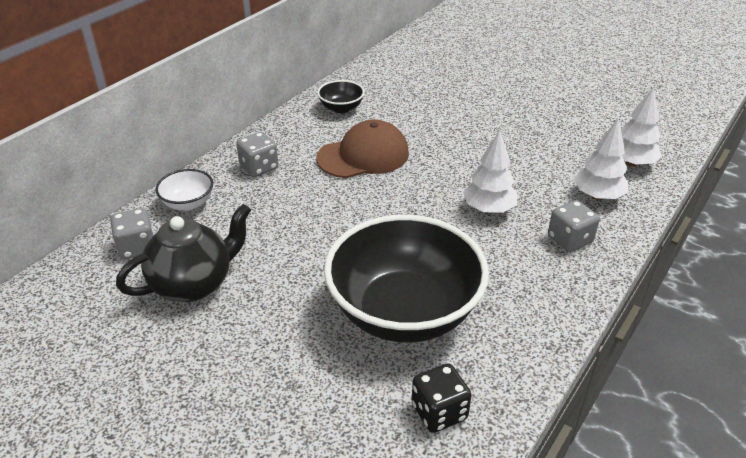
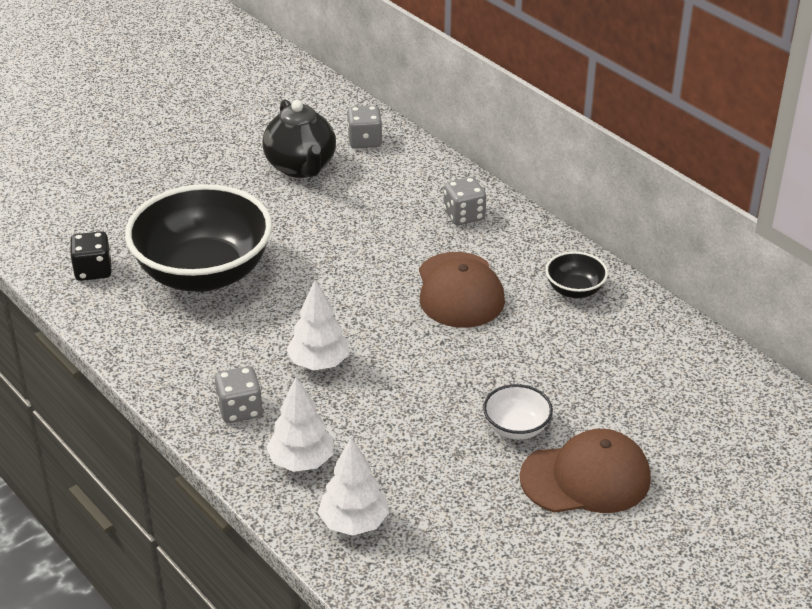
camera: 105 degrees right, 0 degrees up
(188, 203) = (418, 169): white bowl -> white bowl (516, 428)
(522, 88) = (586, 478): none -> brown cap

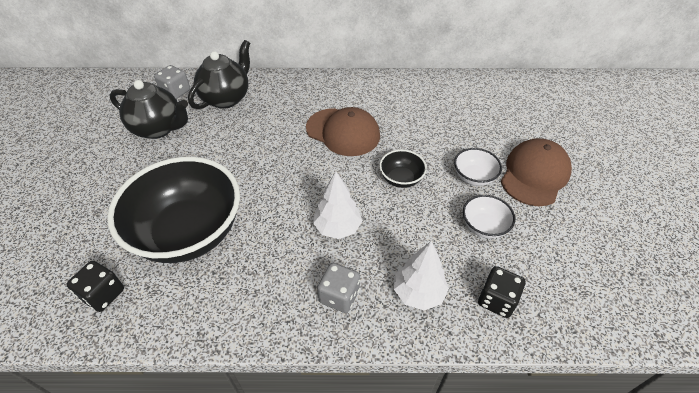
camera: 50 degrees left, 10 degrees up
(353, 522) = (496, 300): white tree -> black dice
(401, 179) = (226, 98): none -> black teapot
(446, 470) = (484, 226): none -> white bowl
(464, 215) = (286, 95): grey dice -> none
(574, 290) = (389, 94): black bowl -> black bowl (401, 179)

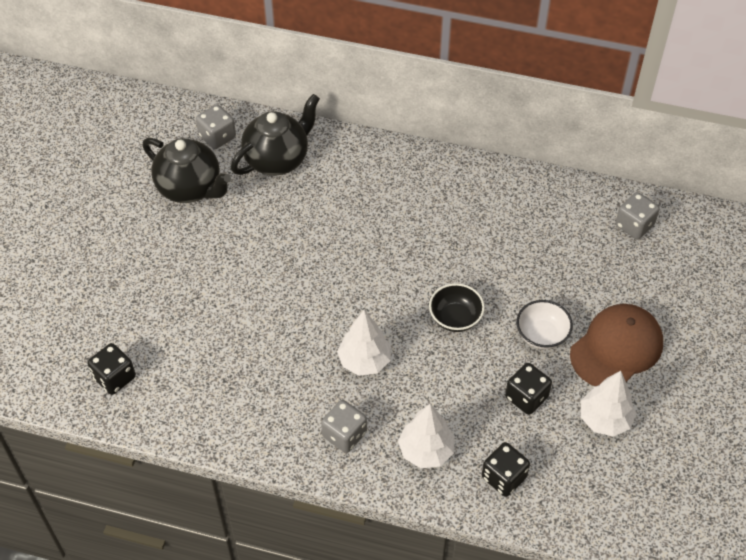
camera: 15 degrees right, 5 degrees up
(188, 232) = (206, 330): black bowl -> none
(343, 132) = (407, 240): brown cap -> none
(484, 226) = (526, 397): white bowl -> black dice
(503, 93) = (634, 225): none -> grey dice
(554, 230) = (604, 419): none -> white tree

